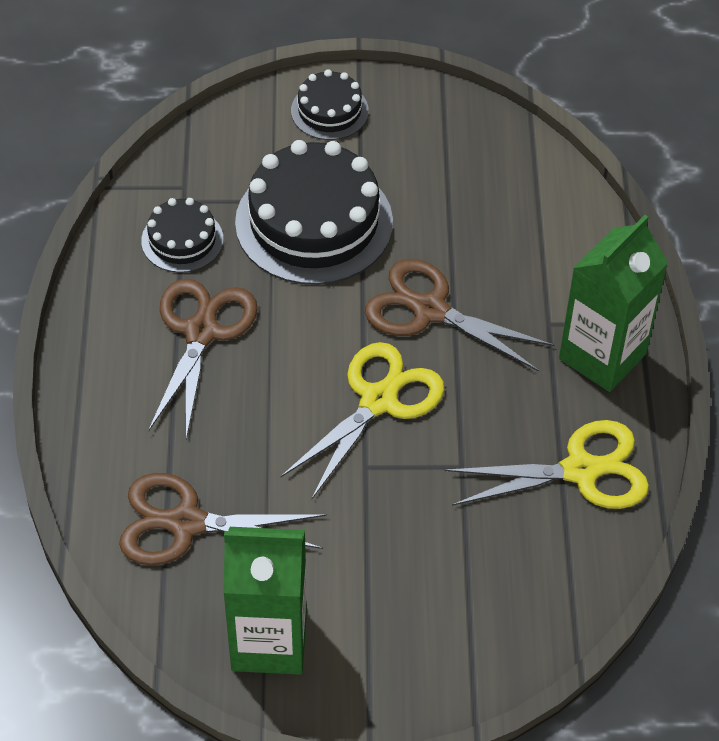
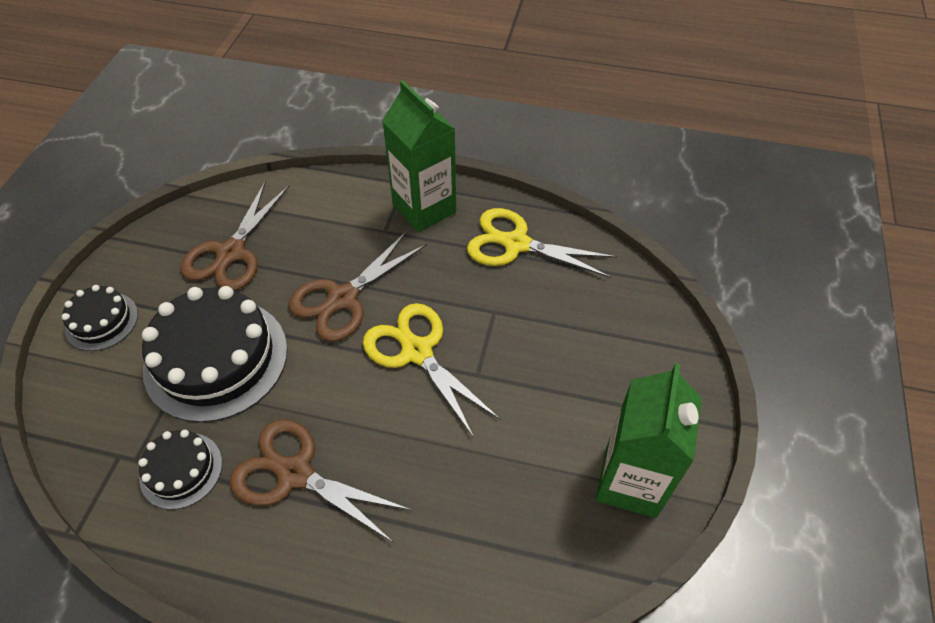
camera: 75 degrees left, 0 degrees up
(187, 523) = (500, 527): brown scissors -> brown scissors (231, 253)
(580, 470) = (516, 244): yellow scissors -> yellow scissors turned 75 degrees counterclockwise

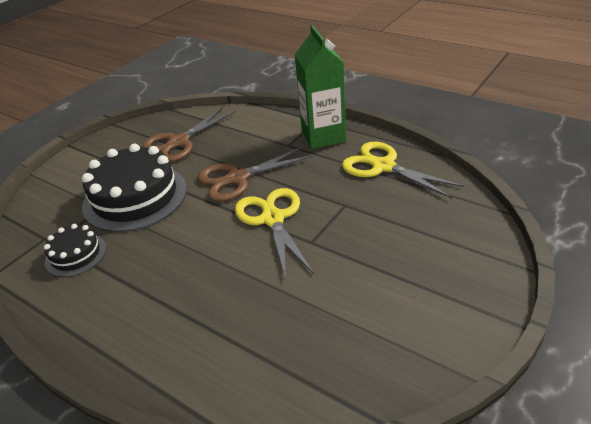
camera: 25 degrees right, 15 degrees down
(101, 321) = (80, 165): black cake -> none
(295, 474) = (146, 274): brown scissors -> none
(630, 482) = (405, 344): green carton -> none

